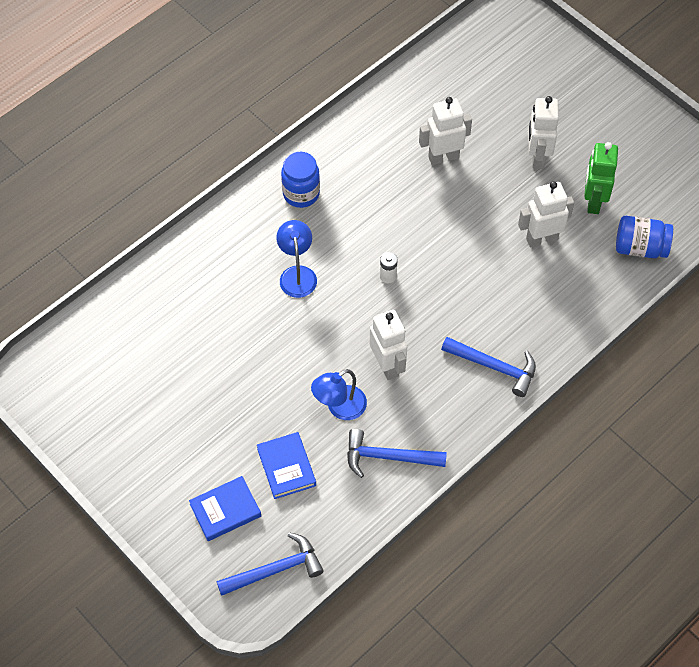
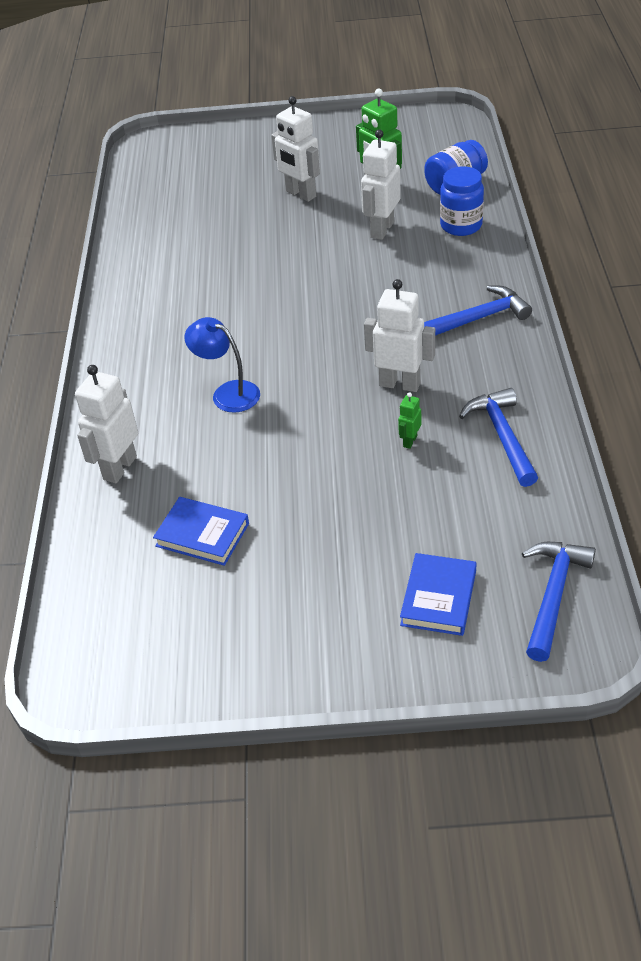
camera: 45 degrees left, 15 degrees down
(286, 467) = (436, 518): blue book -> blue book (202, 535)
(301, 193) = (146, 345): blue jar -> blue jar (461, 226)
(339, 408) = (409, 441): blue lamp -> green robot
(388, 276) = (305, 335): white battery -> none
(388, 457) = (502, 436): blue hammer -> blue hammer turned 120 degrees clockwise
(443, 157) = (230, 243): white robot -> white robot (119, 468)

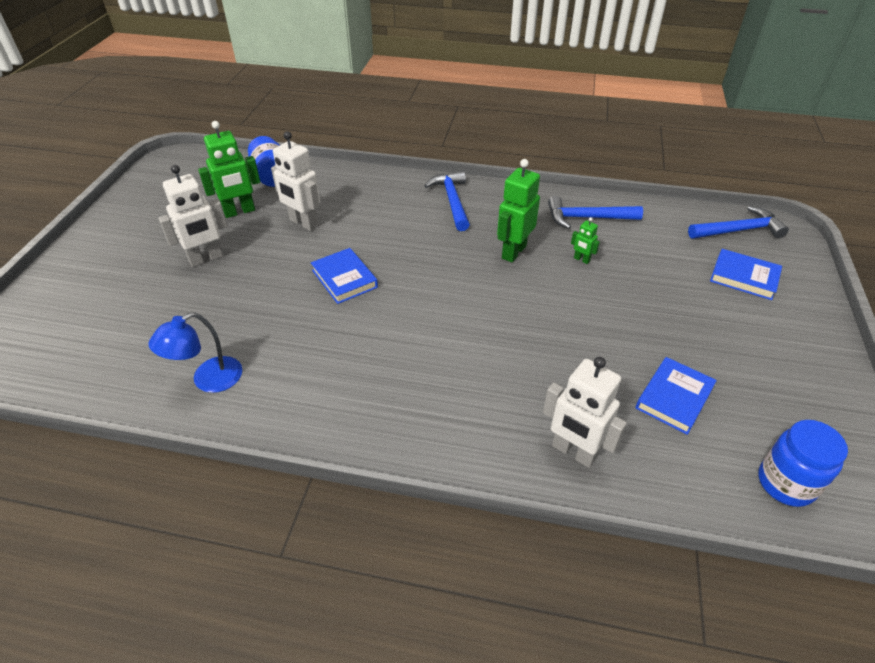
camera: 80 degrees left, 0 degrees up
(228, 393) = (486, 354): blue lamp -> blue lamp (208, 380)
(304, 279) = (344, 279): none -> blue book
(400, 384) = (513, 252): white robot -> green robot
(461, 226) = (330, 185): blue jar -> blue jar (785, 483)
(553, 595) = (739, 230): blue hammer -> blue hammer turned 135 degrees clockwise

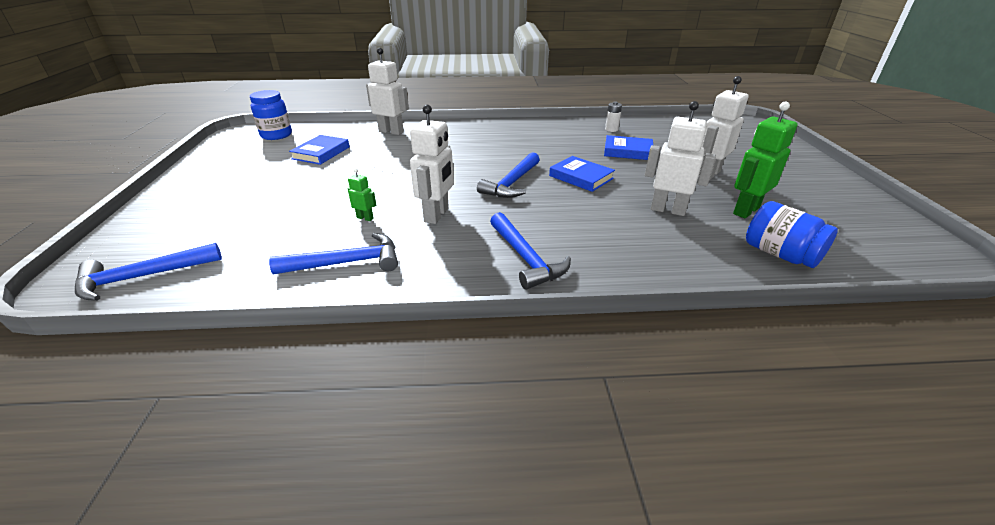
camera: 165 degrees right, 10 degrees down
(208, 380) = (611, 129): blue lamp -> white battery
(425, 282) = (512, 183): none -> blue hammer
(513, 252) = (437, 215): green robot -> white robot
(744, 277) = (195, 225): blue book -> blue book (628, 151)

